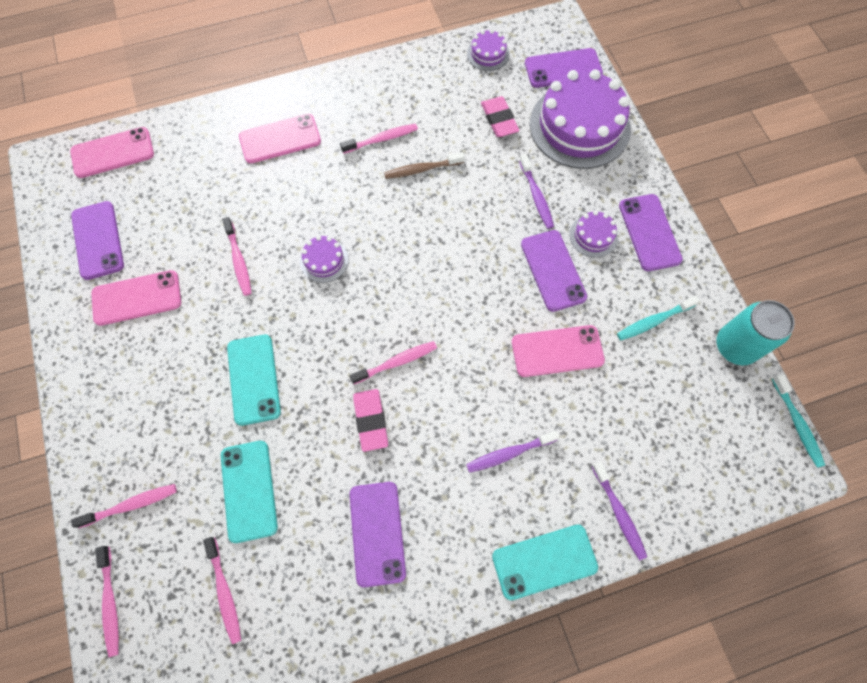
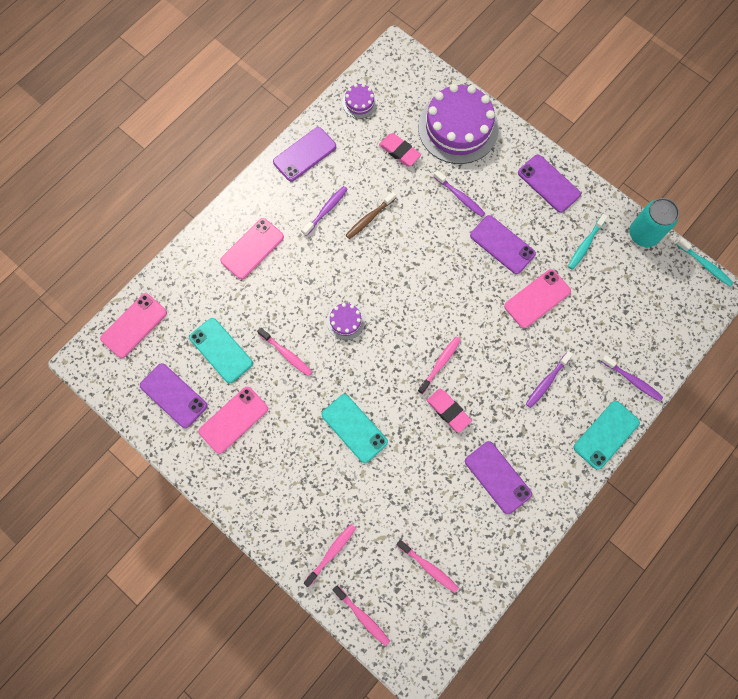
camera: 30 degrees left, 5 degrees up
(249, 490) = (401, 499): turquoise phone -> turquoise phone (221, 350)
(382, 139) = (326, 210): pink toothbrush -> purple toothbrush
(563, 68) = (420, 87): purple phone -> purple phone (304, 154)
(593, 236) = (514, 205): purple cake -> none

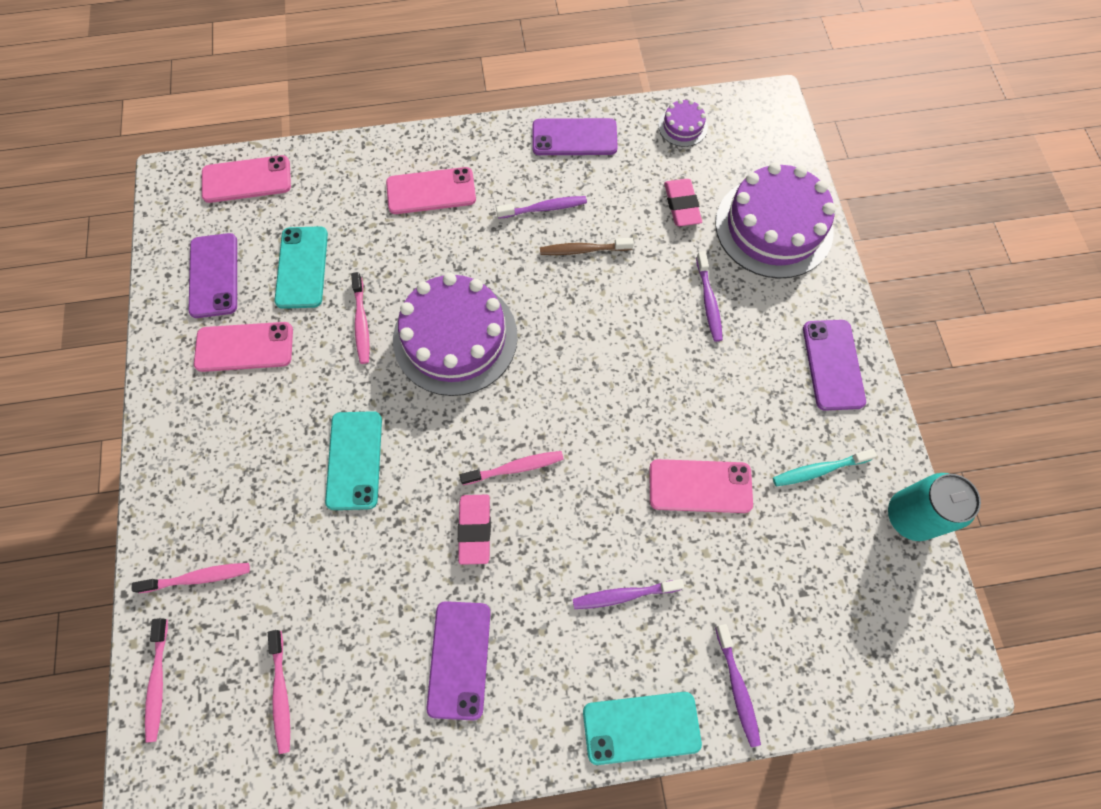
camera: 40 degrees right, 5 degrees down
(345, 321) = (455, 337): purple cake -> purple cake, size x2.25
(502, 245) = (712, 391): purple phone -> none
(705, 265) = (967, 621): turquoise toothbrush -> none

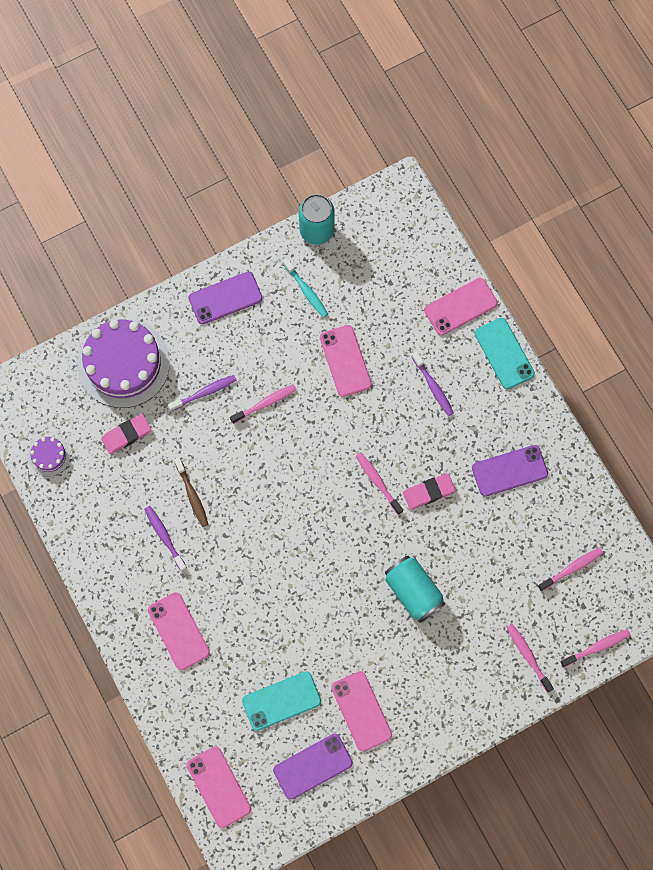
camera: 110 degrees left, 5 degrees up
(354, 460) = (413, 591): turquoise phone -> turquoise can
(361, 323) = (311, 633): pink toothbrush -> pink toothbrush (265, 403)
(455, 337) = (298, 560): purple cake -> none
(574, 137) = (88, 537): purple phone -> none
(737, 687) = (460, 306): purple toothbrush -> pink phone

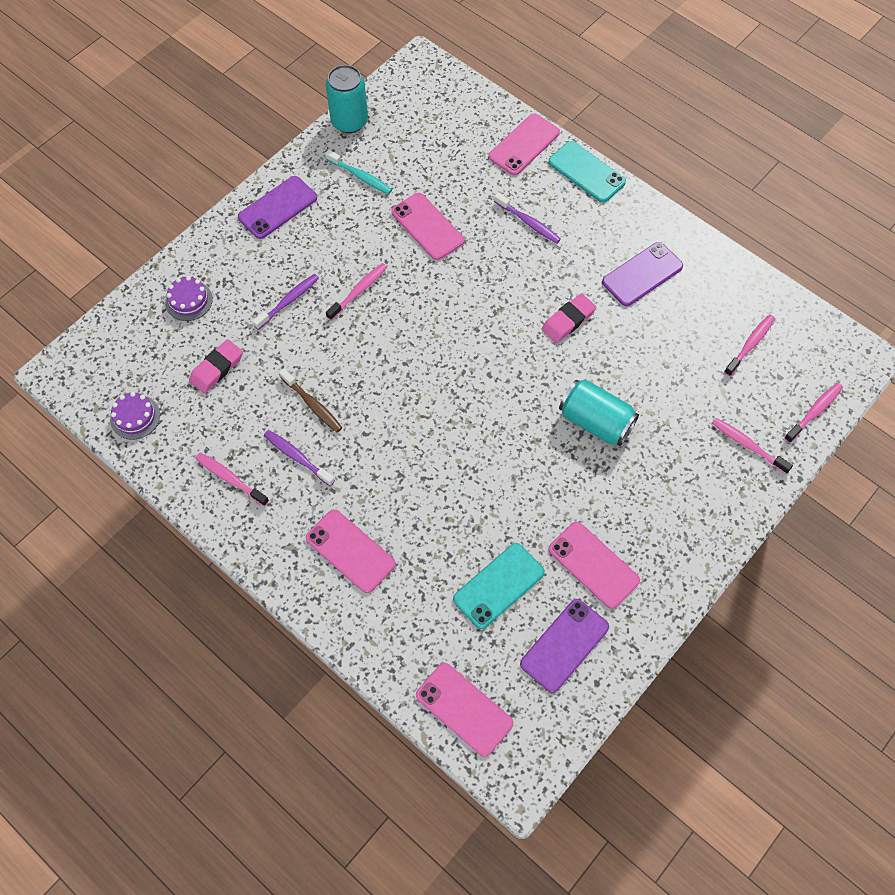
camera: 20 degrees left, 10 degrees down
(123, 363) = (189, 300): purple cake -> purple cake, size x0.44
(378, 482) = (510, 328): pink toothbrush -> pink toothbrush (230, 478)

